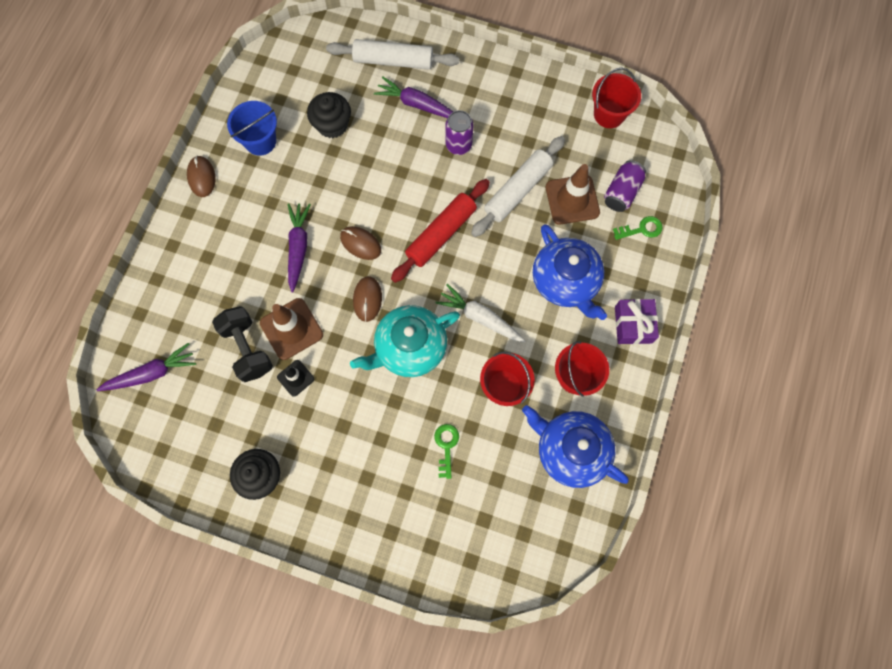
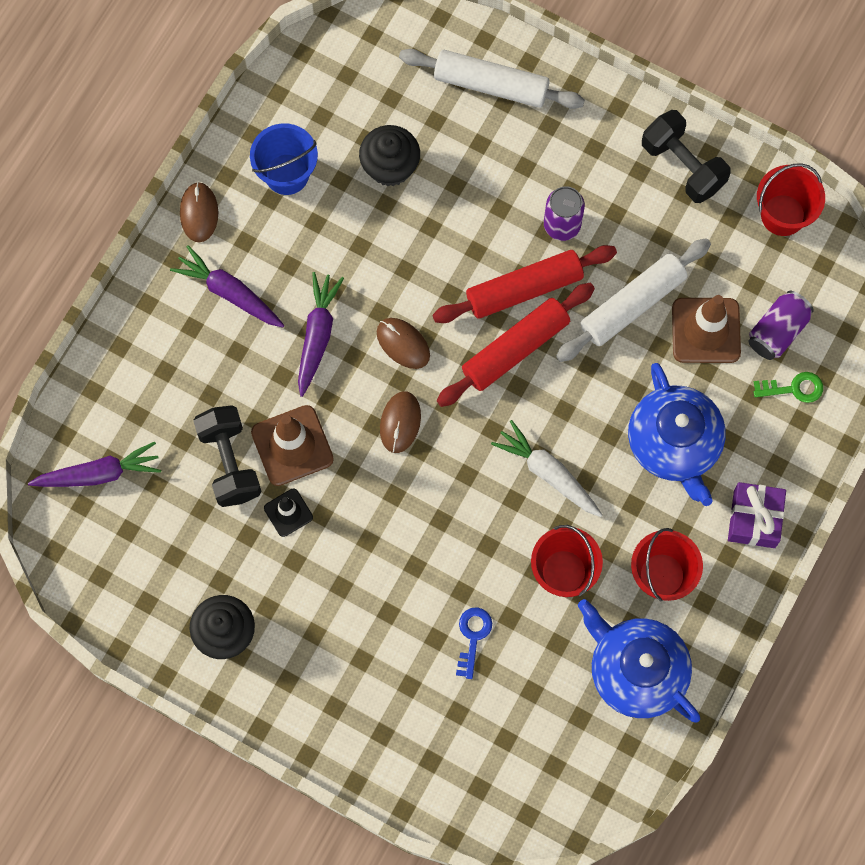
camera: 10 degrees right, 0 degrees up
(409, 348) = (445, 498): turquoise teapot -> none
(416, 104) = (513, 155): purple carrot -> purple carrot (229, 293)
(440, 192) = (524, 289): none -> red rolling pin
(446, 446) = (473, 637): green key -> blue key
(534, 93) = (682, 166): none -> black dumbbell

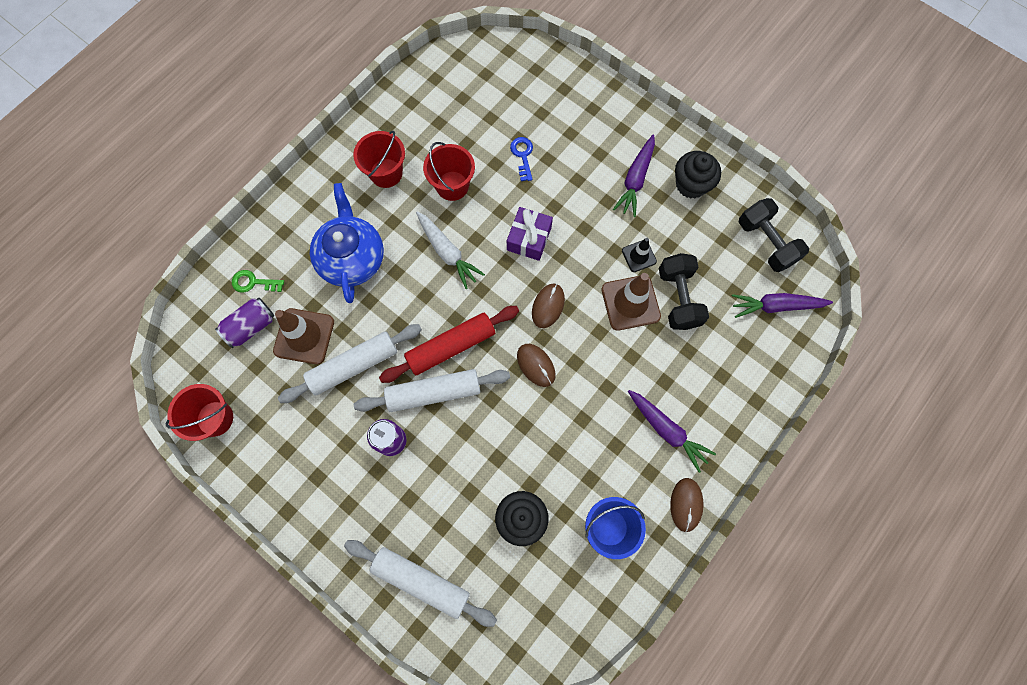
camera: 170 degrees left, 0 degrees up
(317, 335) = (601, 383): purple carrot -> purple carrot (635, 180)
(473, 637) = (522, 156): blue key -> blue key turned 150 degrees clockwise
(524, 289) = (433, 392): red rolling pin -> white rolling pin
(636, 670) = (419, 119): blue teapot -> none
(682, 166) = (281, 475): black dumbbell -> black dumbbell (766, 242)
(754, 519) = (311, 199): purple gift -> purple gift (529, 238)

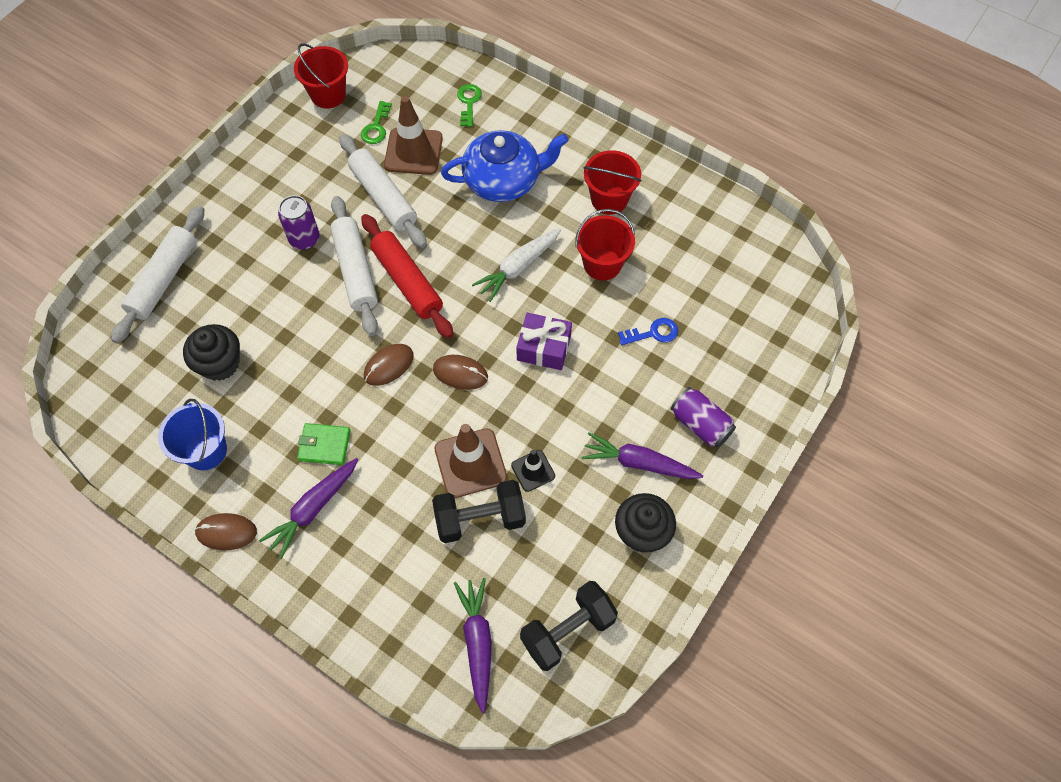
camera: 85 degrees right, 10 degrees down
(251, 326) = (421, 108): purple can -> purple can (700, 424)
(267, 371) = (376, 127): none -> green key
(609, 421) = (324, 445): none -> green wallet

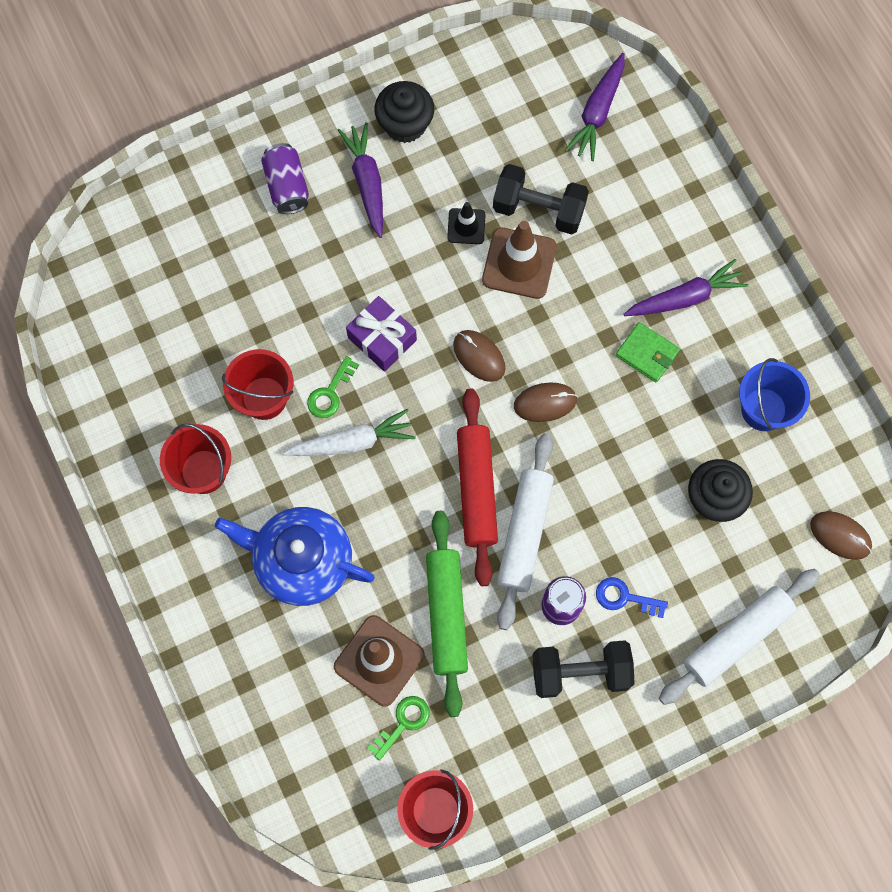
camera: 150 degrees left, 10 degrees up
(226, 532) = (774, 318): brown mouse -> brown mouse (840, 536)
(383, 197) = (446, 614): white rolling pin -> green rolling pin
(469, 102) = (274, 698): green key -> green key (330, 393)
(568, 631) = (518, 83): black dumbbell -> black dumbbell (580, 672)
(639, 463) = (367, 182): purple carrot -> purple carrot turned 150 degrees counterclockwise
(653, 333) = (266, 296): blue key -> blue key (624, 597)

